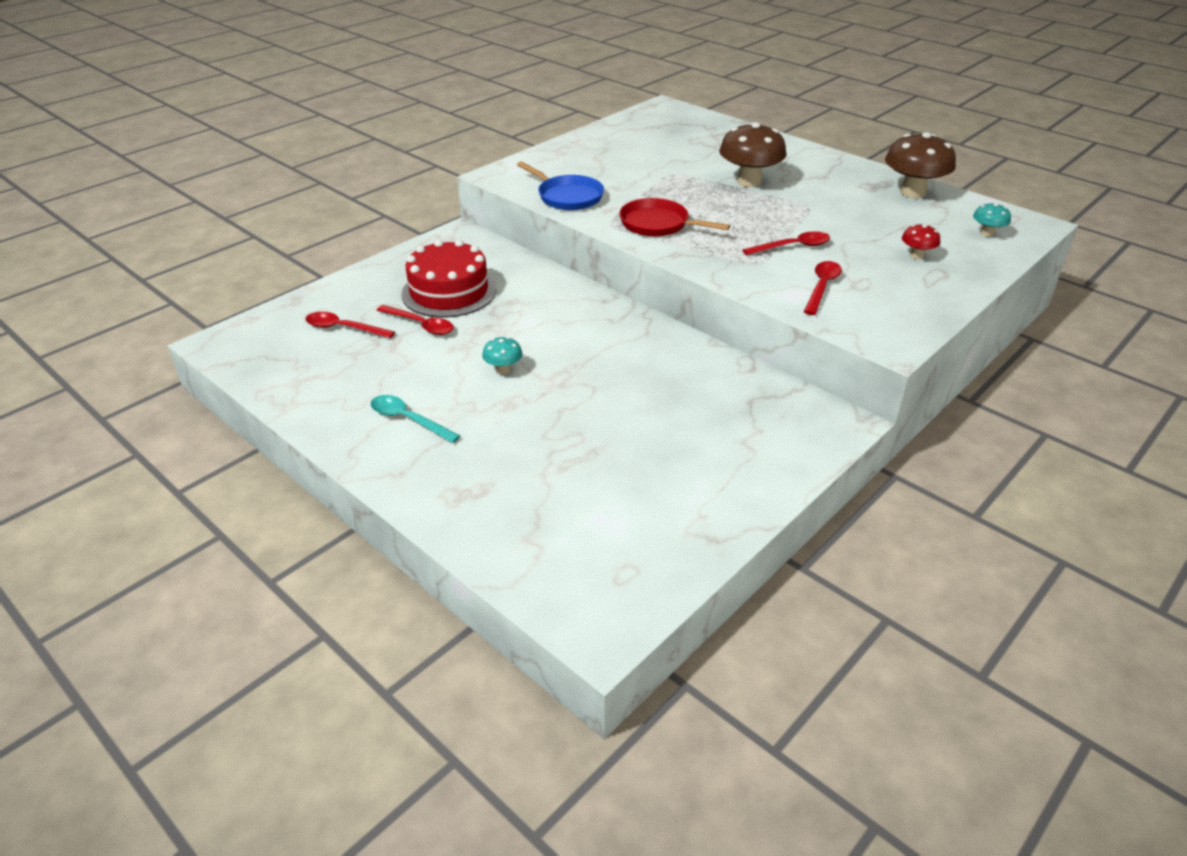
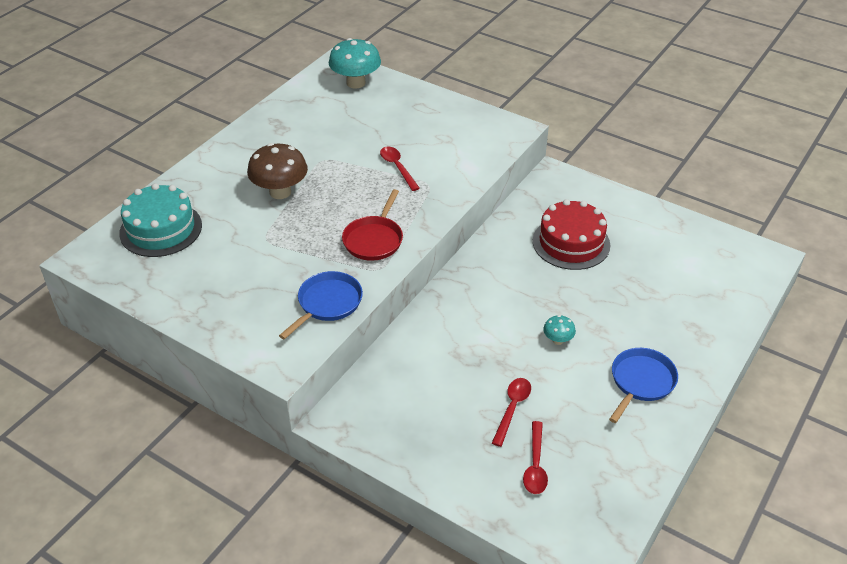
camera: 100 degrees left, 5 degrees up
(408, 420) = (641, 382): turquoise spoon -> blue pan
(449, 292) = (451, 402): red cake -> red cake (571, 243)
(697, 132) = (161, 229): none -> turquoise cake
(822, 287) = (455, 154): red spoon -> none
(912, 192) = (291, 109): brown mushroom -> none
(916, 255) = (397, 113): red mushroom -> none
(987, 233) = (356, 83): turquoise mushroom -> turquoise mushroom, size x2.03

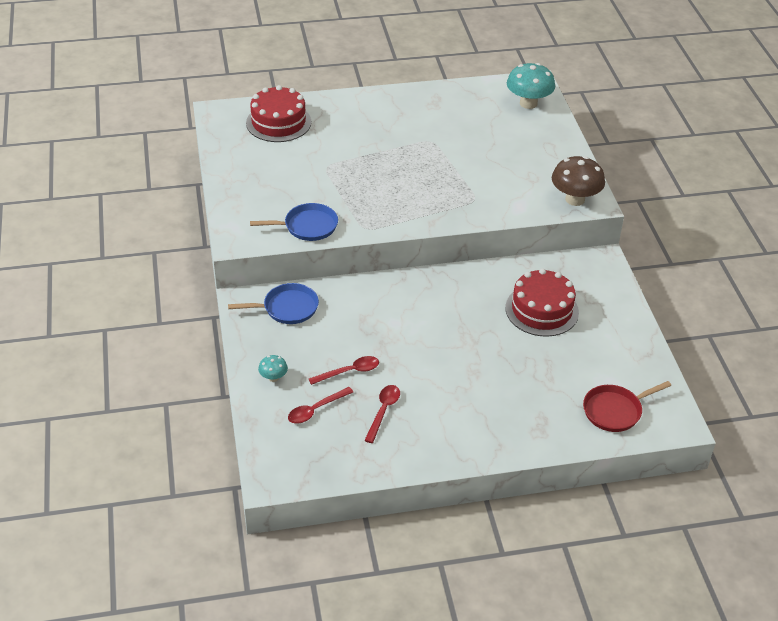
camera: 45 degrees right, 0 degrees up
(161, 229) = (278, 122): turquoise cake -> red cake
(280, 192) = (375, 144): brown mushroom -> brown mushroom (575, 199)
(374, 239) = (388, 209): red pan -> red pan (615, 411)
(397, 167) = (470, 176): red spoon -> red spoon (383, 411)
(558, 340) = (437, 358): turquoise mushroom -> turquoise mushroom (273, 377)
(641, 382) = (451, 421): blue pan -> blue pan (287, 308)

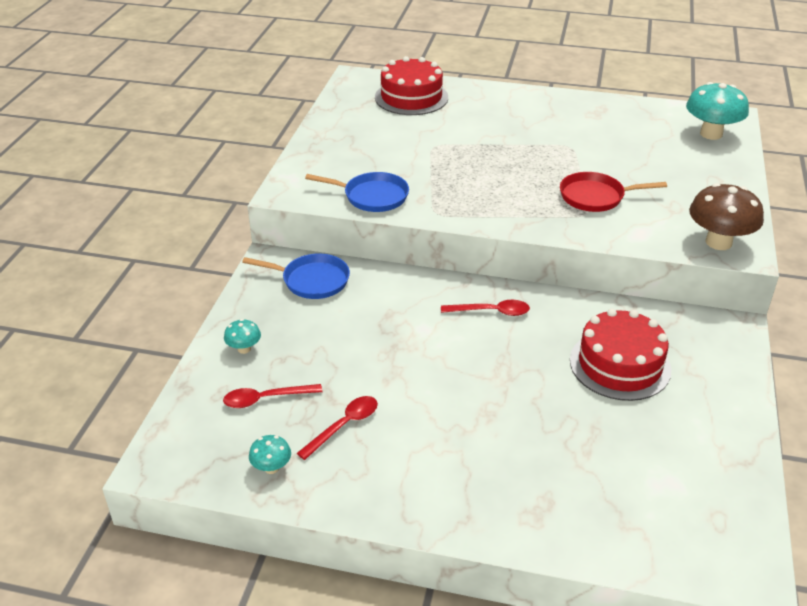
camera: 25 degrees right, 5 degrees down
(349, 372) = (334, 368): red spoon -> red spoon (491, 312)
(353, 456) = (271, 467): none -> turquoise mushroom
(615, 411) = (658, 524): red pan -> red pan (595, 197)

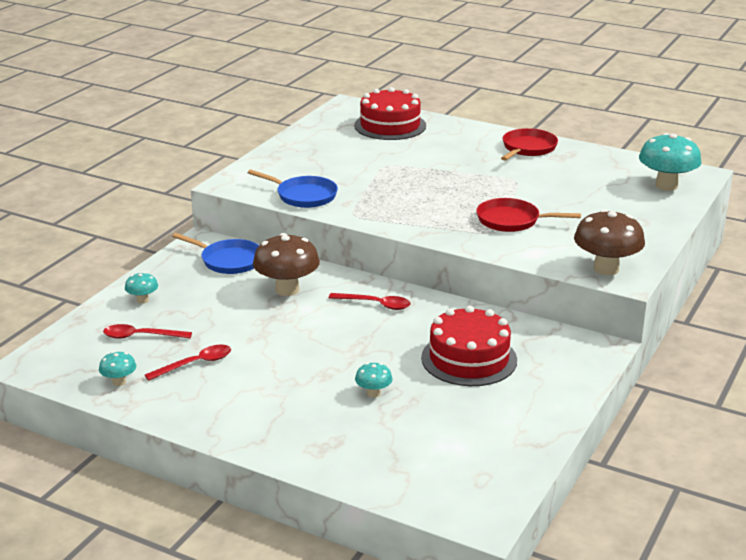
camera: 15 degrees right, 10 degrees down
(391, 308) = (287, 289): none -> brown mushroom
(550, 428) = (373, 393): none -> turquoise mushroom
(559, 107) = (528, 148): none -> red pan

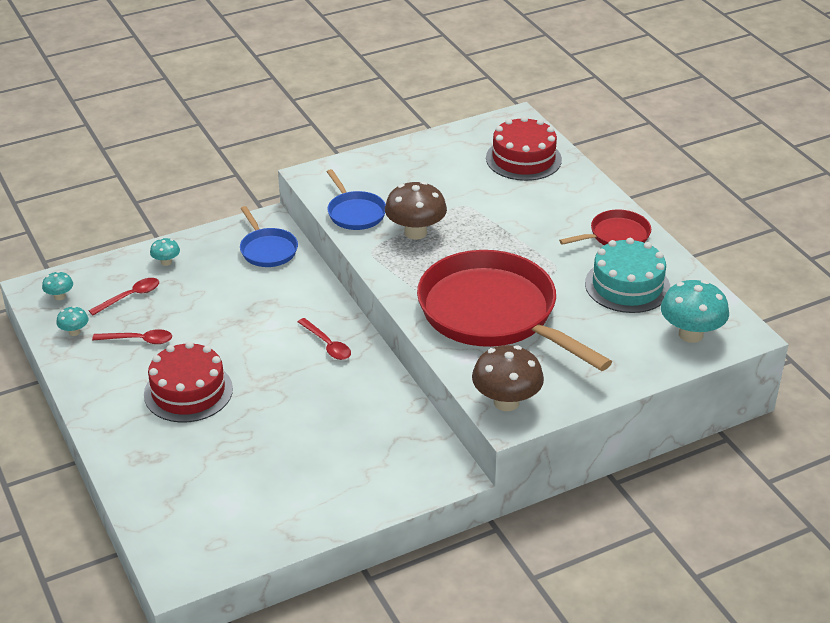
camera: 35 degrees right, 10 degrees up
(141, 336) = (130, 297): red spoon -> red spoon turned 105 degrees clockwise
(287, 289) = (278, 299): brown mushroom -> brown mushroom (415, 232)
(373, 393) = (229, 428): turquoise mushroom -> turquoise mushroom (59, 296)
(469, 359) = (335, 432): red cake -> red cake (188, 391)
(512, 220) = (493, 313): red pan -> red pan, size x2.16
(581, 173) = (627, 285): none -> turquoise cake

